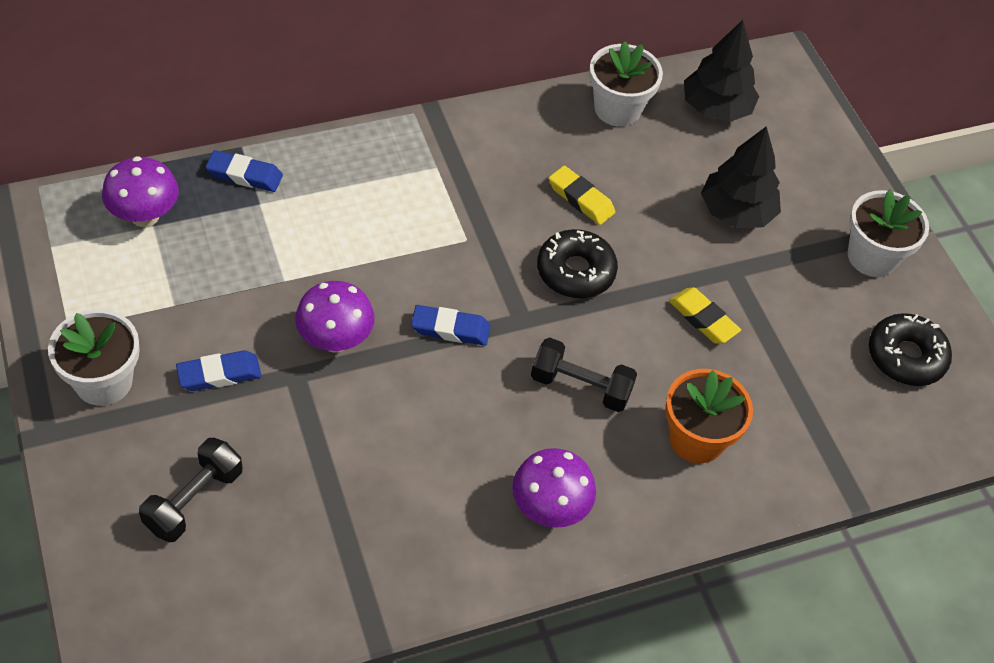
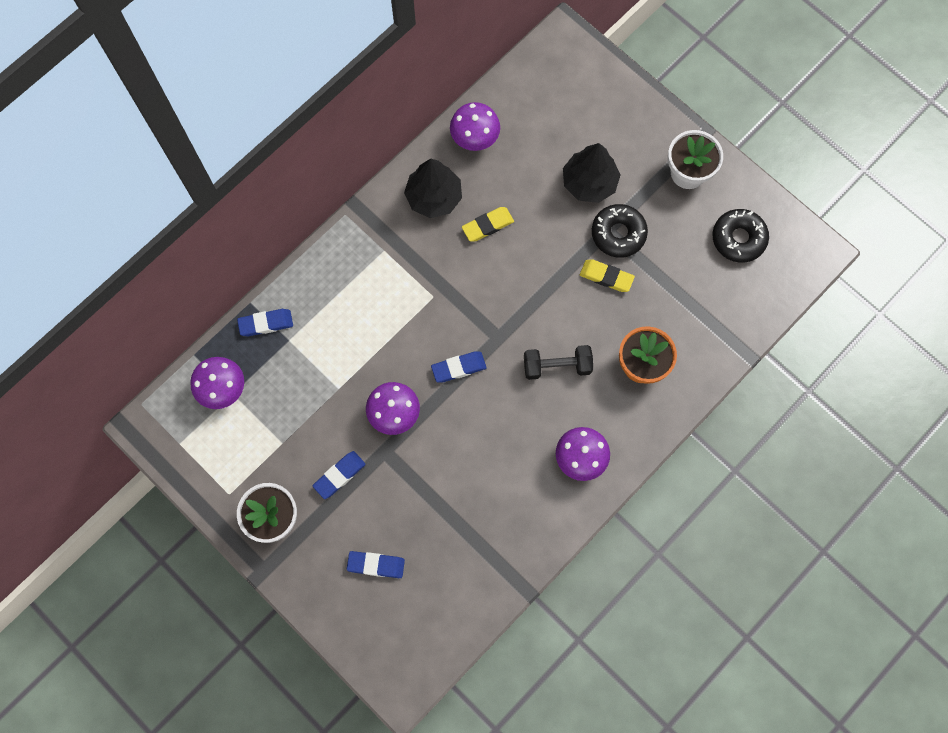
camera: 20 degrees left, 20 degrees up
(194, 500) = (376, 565): black dumbbell -> blue eraser
(575, 271) = (512, 284): black donut -> black donut (618, 234)
(581, 199) = (487, 226): yellow eraser -> yellow eraser turned 45 degrees counterclockwise
(617, 109) = (475, 139): white flower pot -> purple mushroom
(716, 108) = (538, 103): black tree -> black tree (434, 197)

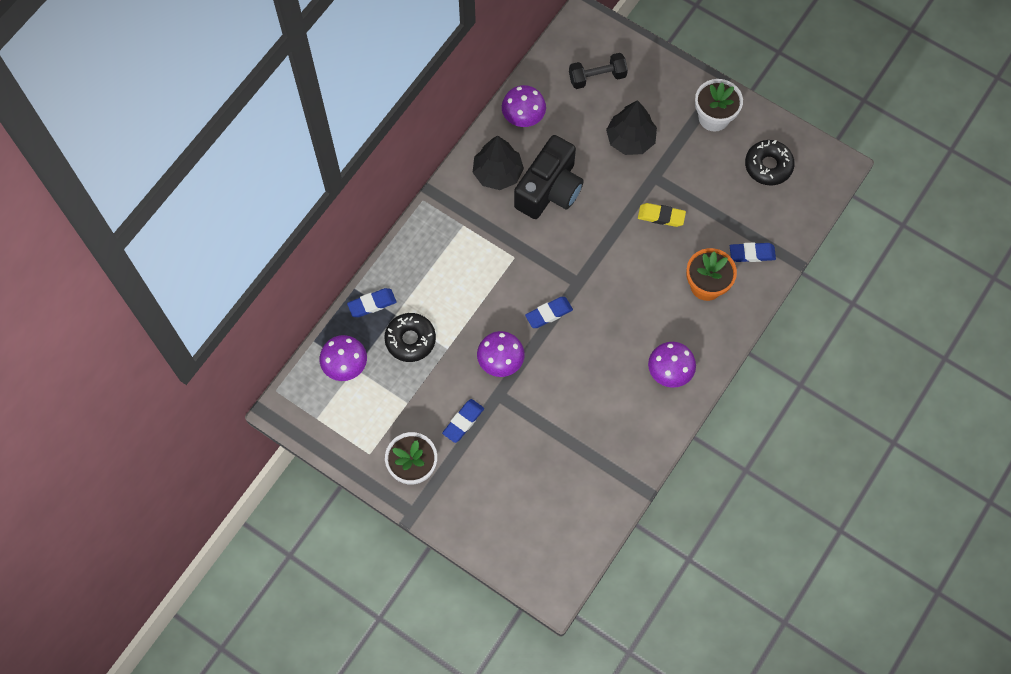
camera: 10 degrees left, 5 degrees down
(376, 565) = (510, 491): blue eraser -> blue eraser (752, 254)
(487, 226) = (549, 189): yellow eraser -> black camera
(557, 366) = (633, 298): black dumbbell -> black dumbbell (597, 77)
(618, 234) = (664, 178): black donut -> black donut (410, 340)

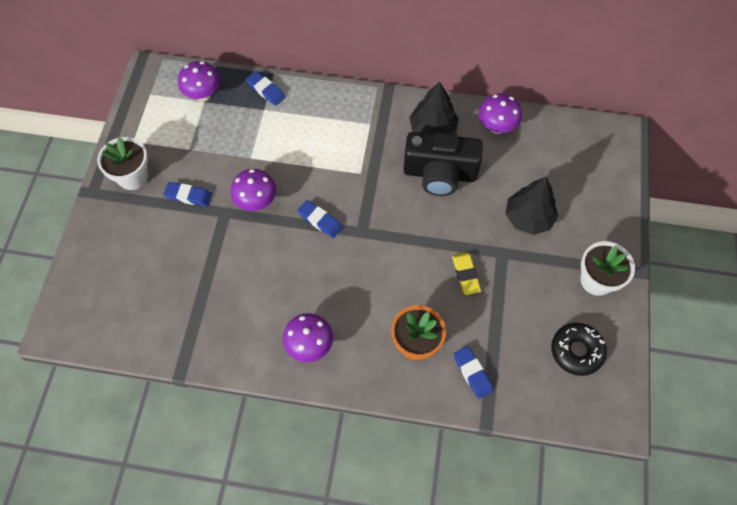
camera: 65 degrees right, 5 degrees down
(410, 340) = (246, 129): black donut -> none
(597, 77) = (573, 166): black dumbbell -> none

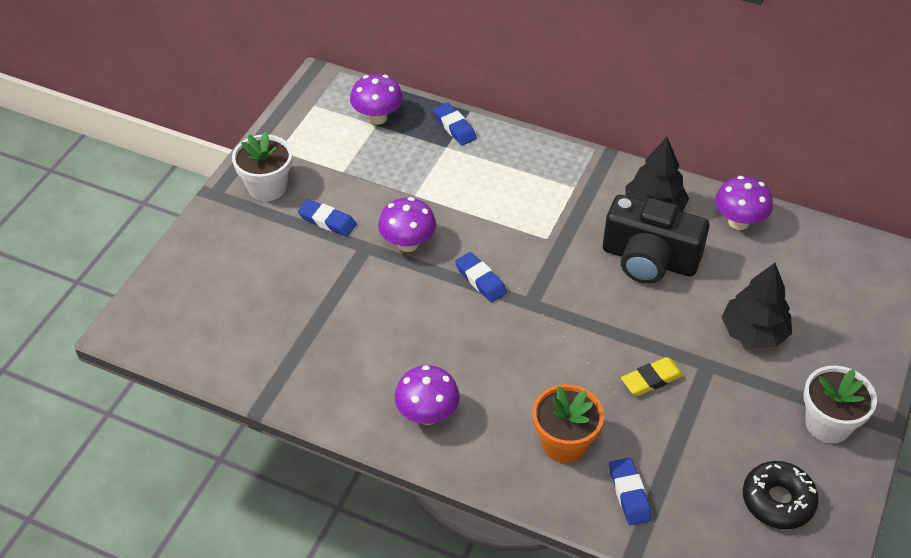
camera: 15 degrees right, 15 degrees down
(465, 274) = (651, 379): yellow eraser -> yellow eraser turned 60 degrees clockwise

